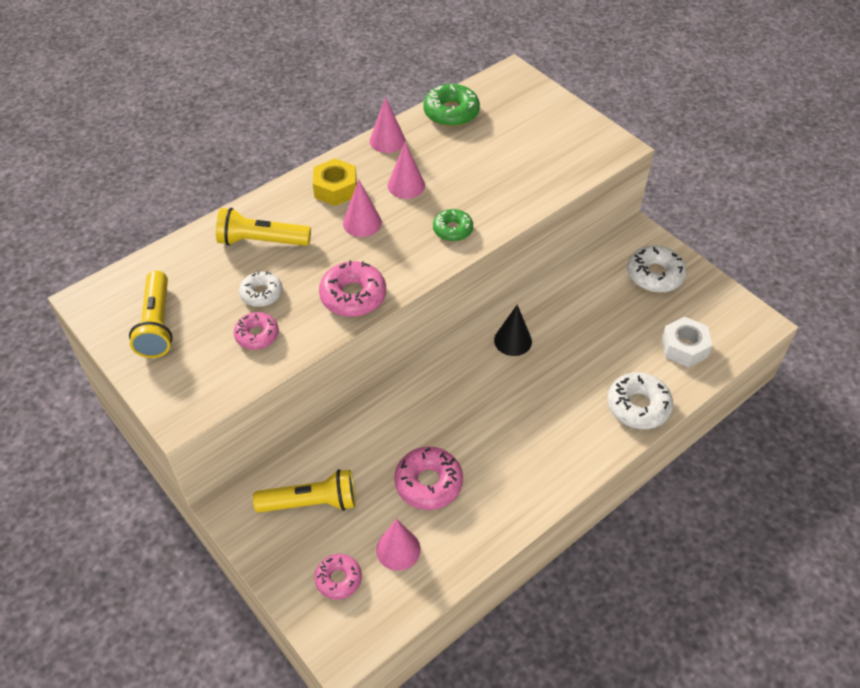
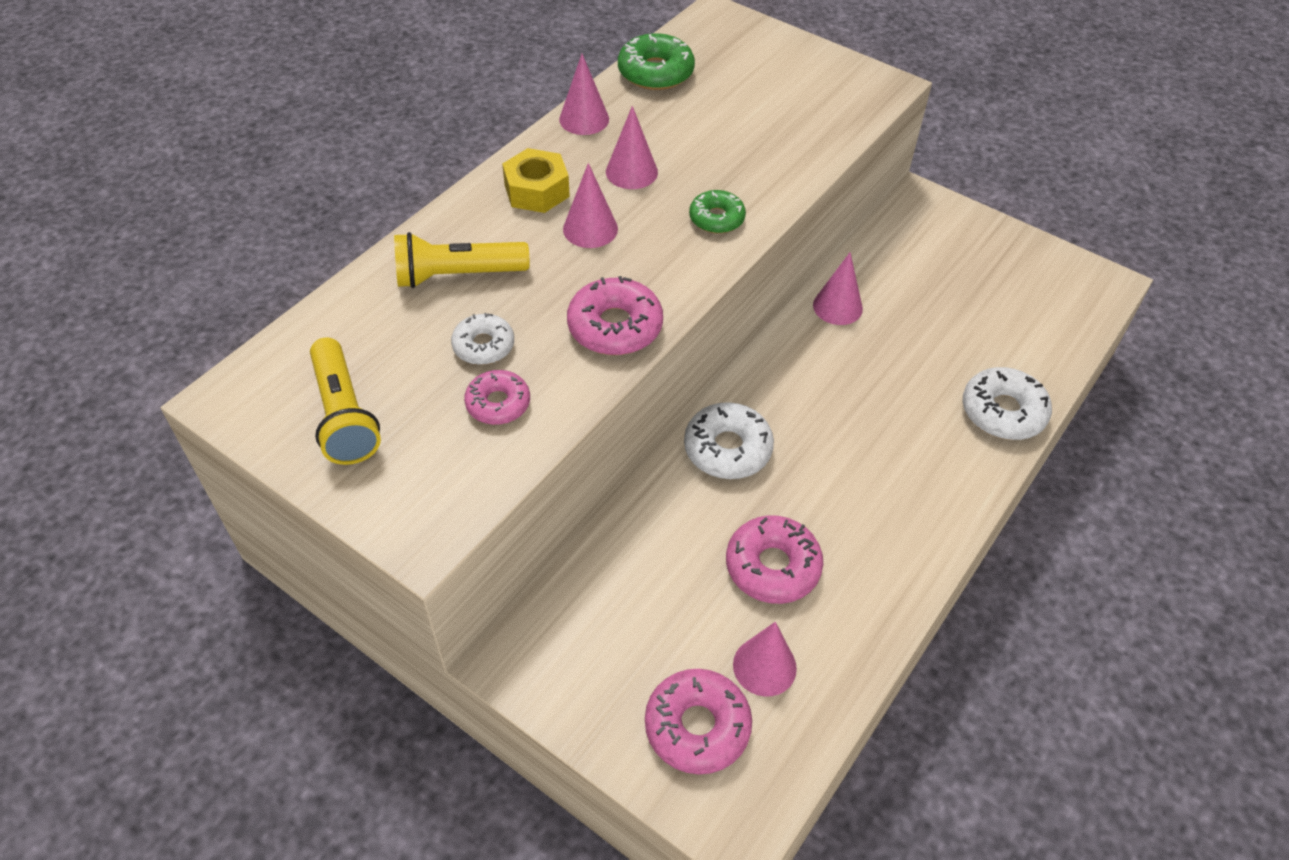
camera: 15 degrees left, 0 degrees up
(311, 502) = (620, 628): yellow flashlight -> none
(338, 579) = (697, 726): pink donut -> pink donut, size x1.56
(513, 340) = (813, 358): black cone -> none
(545, 305) = (837, 306): none -> pink cone
(654, 275) = (959, 246): white donut -> white donut (727, 449)
(684, 347) = (1029, 328): white nut -> none

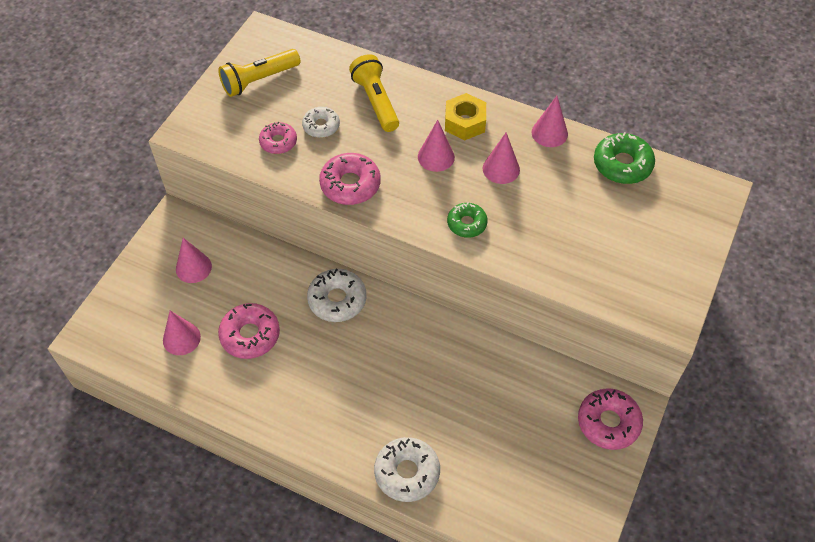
camera: 80 degrees right, 5 degrees up
(697, 726) = (142, 310): pink donut -> pink donut (608, 422)
(837, 306) = (486, 354): pink cone -> pink cone (193, 267)

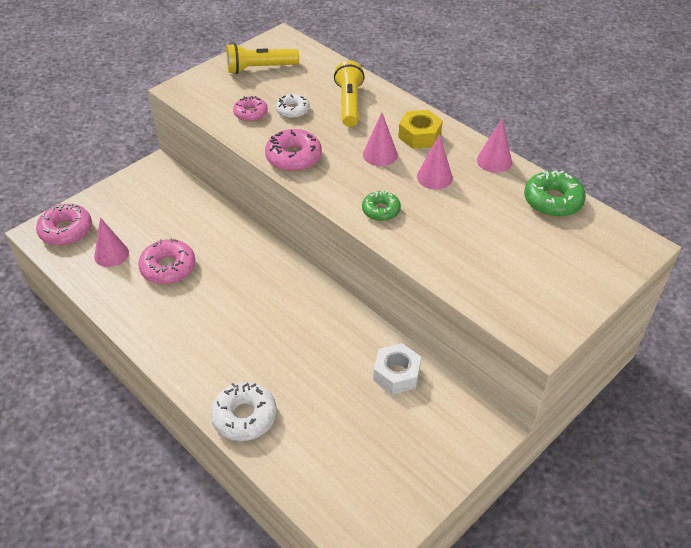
camera: 20 degrees right, 10 degrees down
(193, 267) = (150, 206): pink cone -> none
(337, 300) = (256, 261): white donut -> none
(528, 380) = (396, 374): none -> white nut
(608, 422) = (458, 434): pink donut -> pink donut (66, 230)

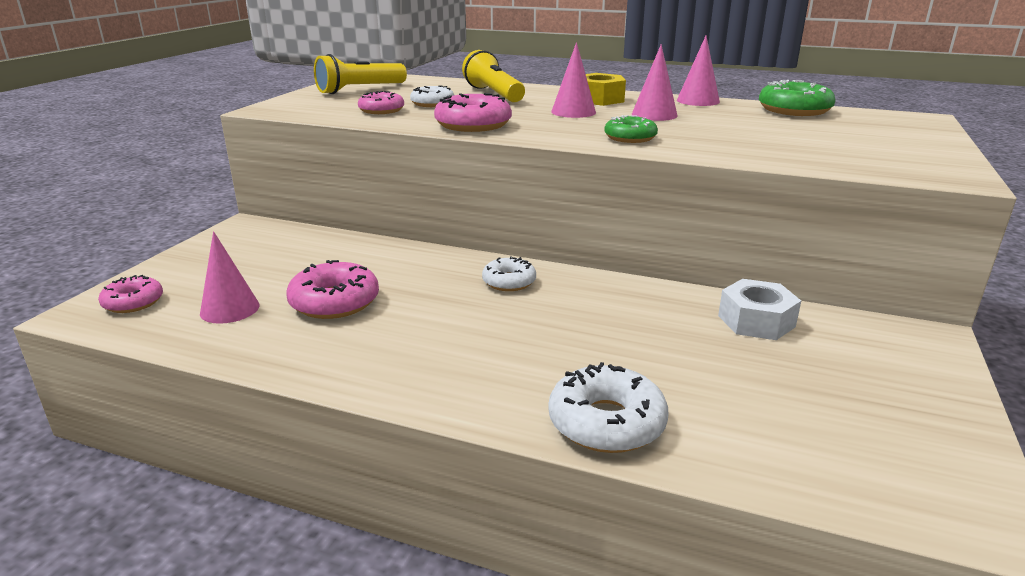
camera: 25 degrees left, 20 degrees down
(66, 230) = (133, 302): pink donut -> pink donut, size x0.64
(278, 283) = (509, 282): none -> white donut

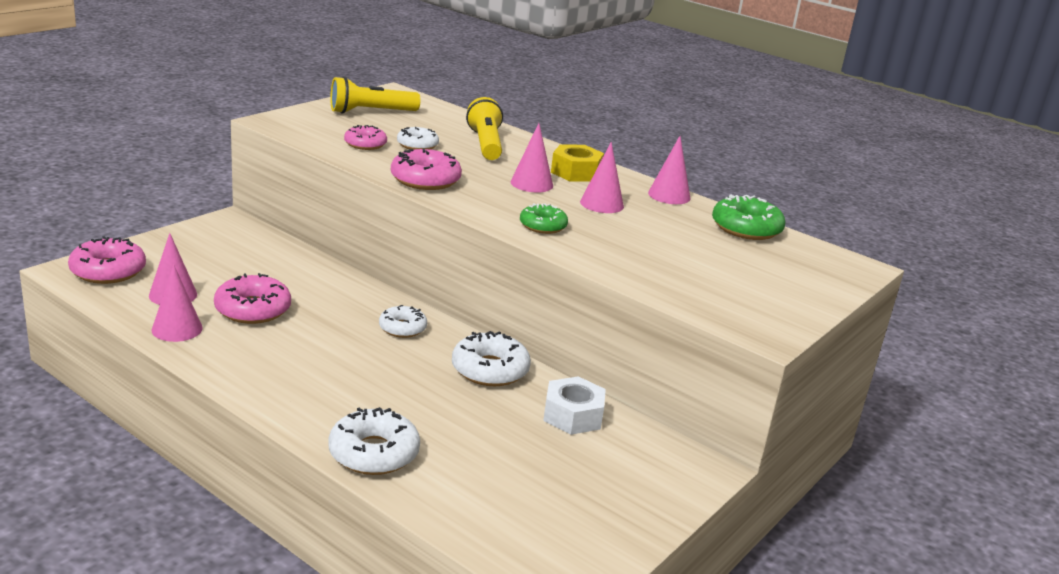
camera: 15 degrees right, 0 degrees up
(133, 302) = (108, 271): pink donut -> pink donut, size x1.56
(259, 344) = (177, 329): none -> pink cone
(632, 299) = (490, 370): none -> white donut

